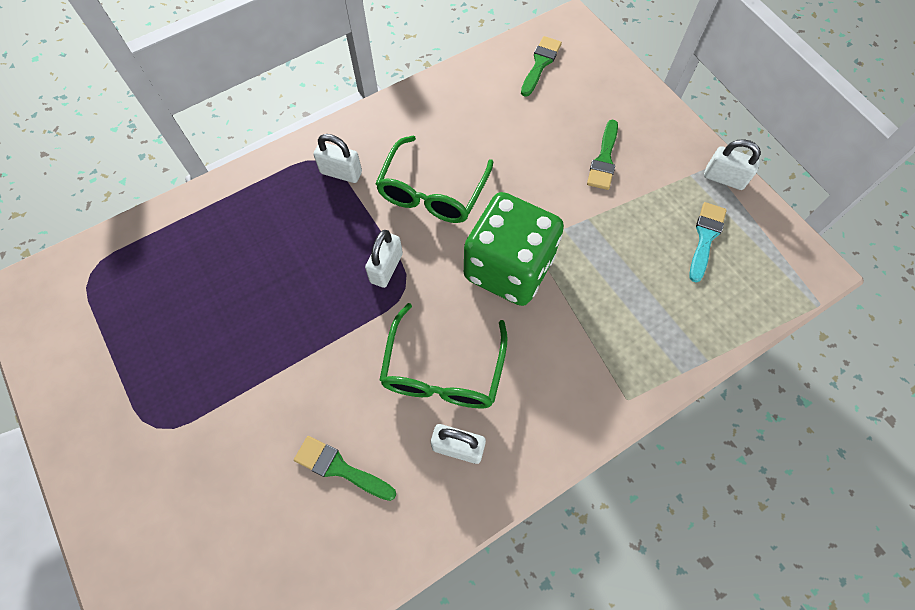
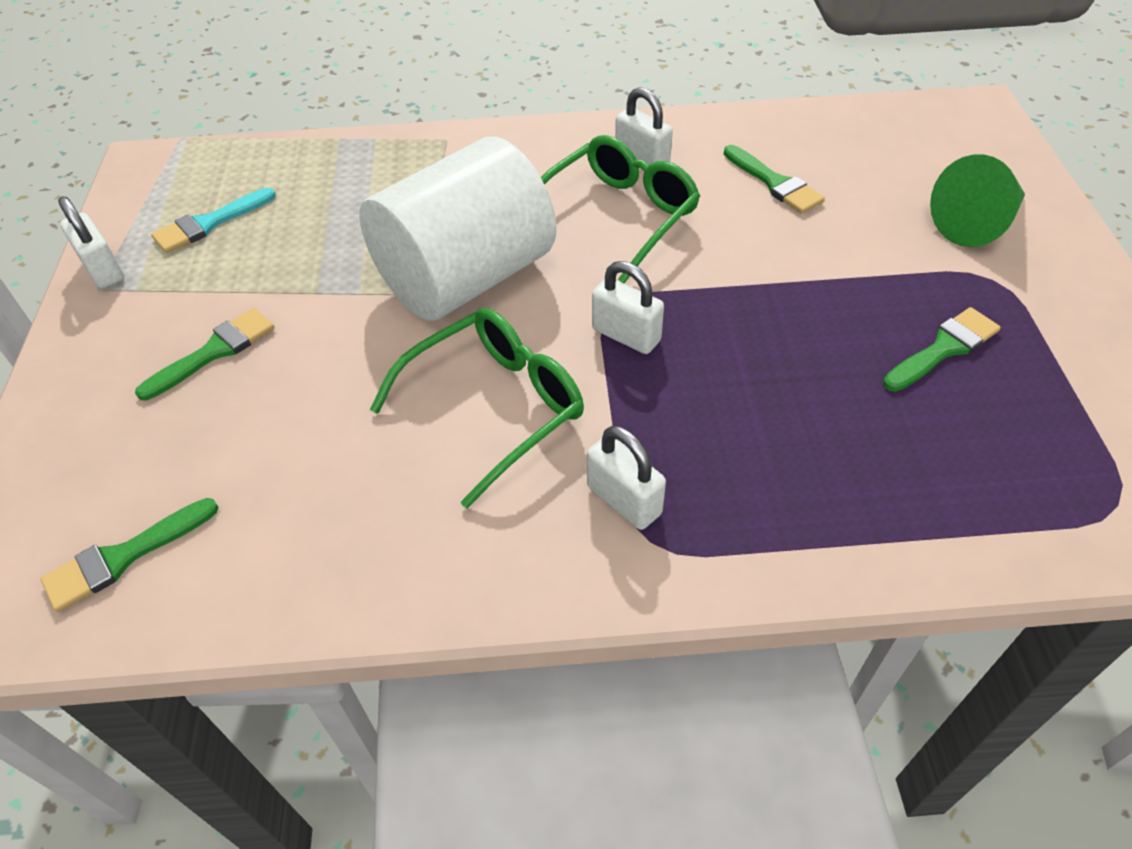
camera: 150 degrees left, 15 degrees down
(168, 490) = (977, 223): none -> green cone
(188, 343) = (943, 349): none -> green brush
(386, 268) = (626, 335): white padlock -> white padlock turned 75 degrees clockwise
(508, 268) = (466, 278): green dice -> white cylinder

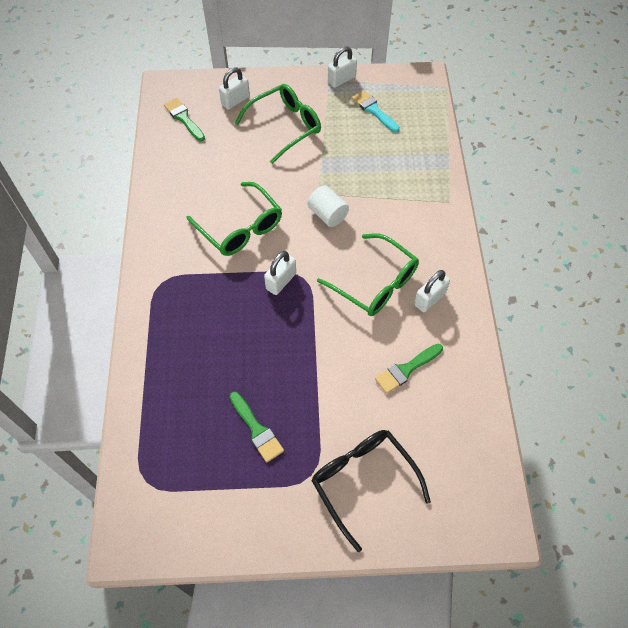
camera: 90 degrees right, 10 degrees up
(214, 352) = (285, 126): green brush -> green glasses
(466, 278) = (327, 214): white cylinder -> white cylinder, size x0.44
(624, 500) = (182, 274): white padlock -> white padlock (235, 100)
(977, 223) = (363, 481): green cone -> black glasses

